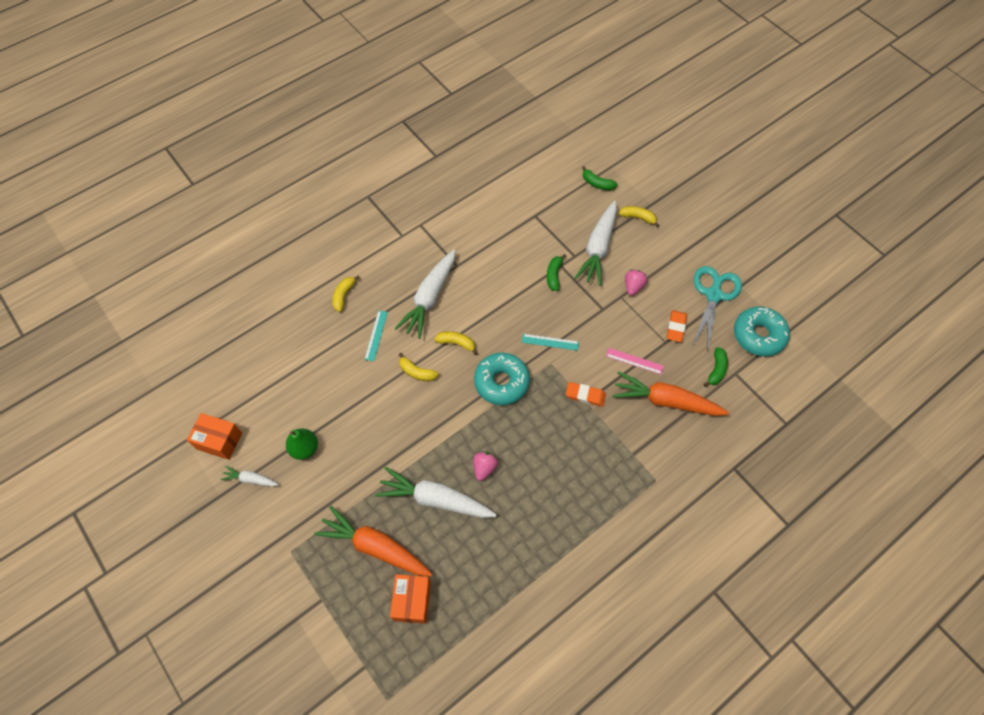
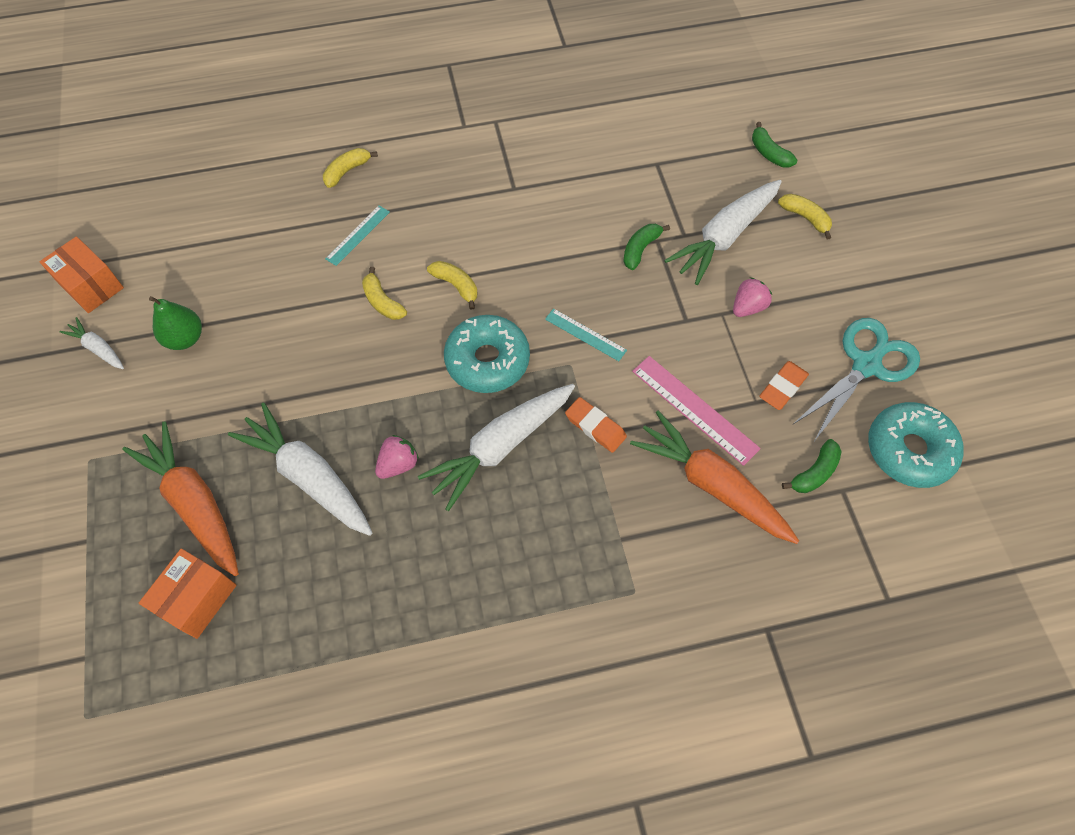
camera: 25 degrees right, 0 degrees up
(429, 298) = (454, 215): white carrot -> white carrot (500, 447)
(634, 361) = (694, 409): pink ruler -> pink ruler, size x1.60

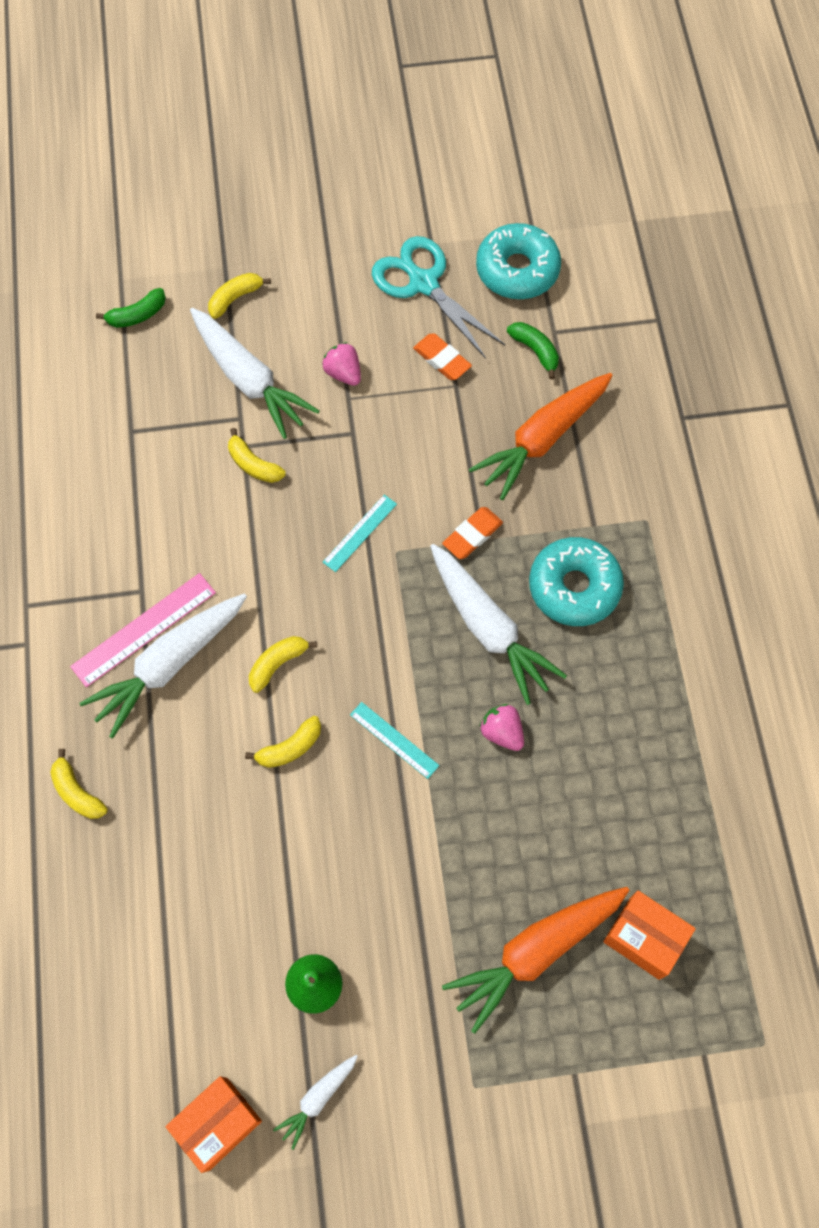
camera: 85 degrees left, 5 degrees up
(308, 476) = (510, 827): white carrot -> white carrot (169, 665)
(358, 235) = (185, 777): turquoise ruler -> turquoise ruler (394, 740)
(487, 360) = (382, 635): turquoise donut -> turquoise donut (574, 587)
(640, 249) = (254, 465): green banana -> yellow banana
(694, 409) = (459, 441): pink ruler -> pink ruler (144, 629)

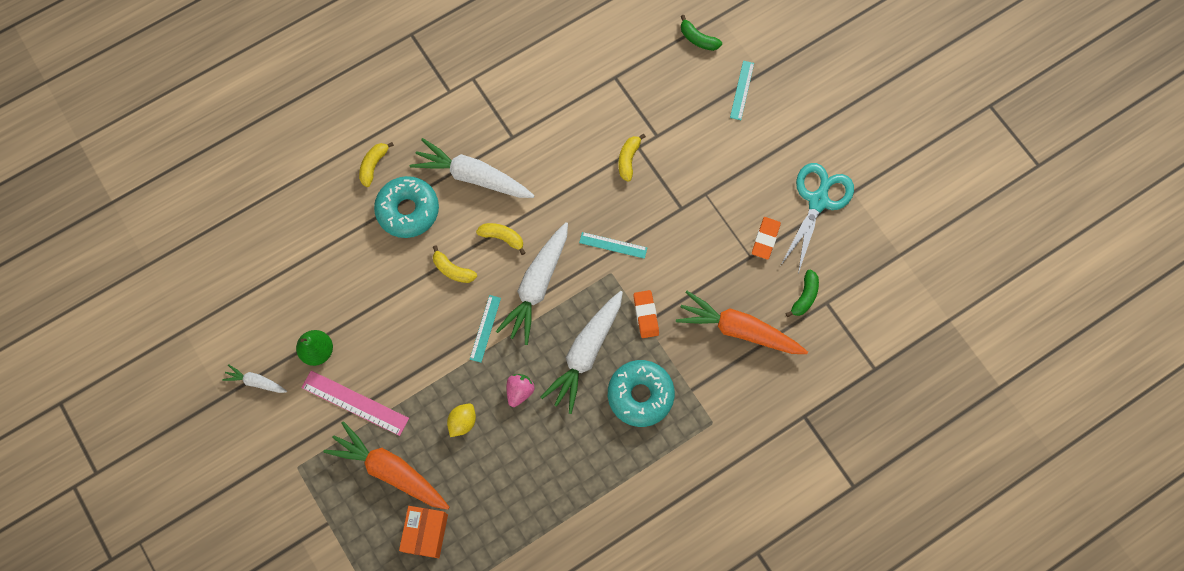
camera: 65 degrees right, 5 degrees up
(144, 629) = (488, 151): pink ruler -> pink ruler (355, 403)
(218, 1123) = (222, 334): orange box -> none
(235, 298) = (742, 90): yellow banana -> turquoise ruler
(249, 380) = (687, 128): white carrot -> white carrot (537, 286)
(343, 373) = (722, 182): pink strawberry -> none
(472, 535) = (646, 315): orange eraser -> orange eraser turned 60 degrees clockwise
(511, 824) = (462, 422): none -> yellow lemon
(517, 270) = (863, 257): turquoise donut -> turquoise donut (408, 210)

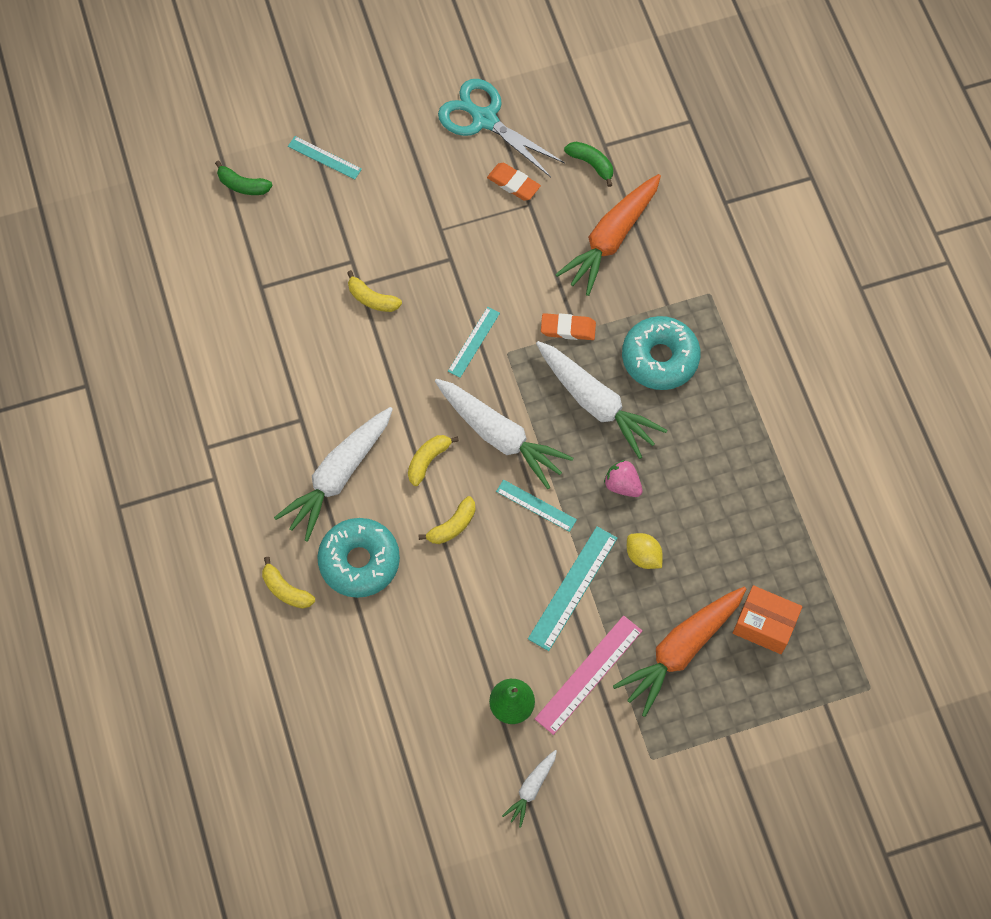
camera: 75 degrees left, 5 degrees down
(423, 373) = (573, 588): none -> turquoise ruler
(698, 39) = (243, 185): green banana -> green banana turned 60 degrees clockwise

